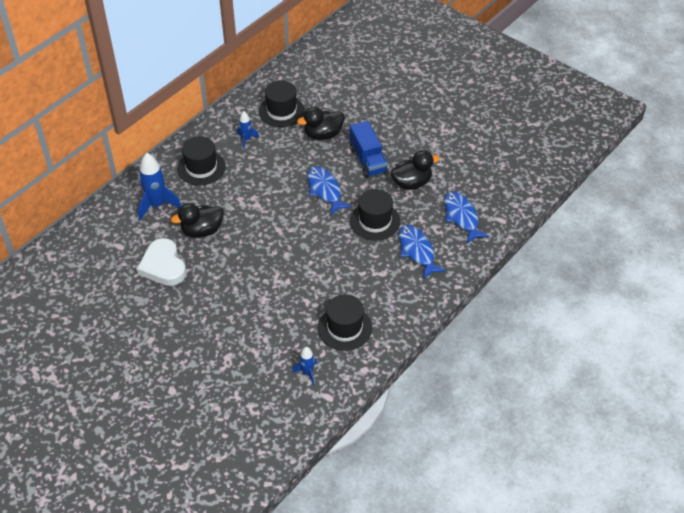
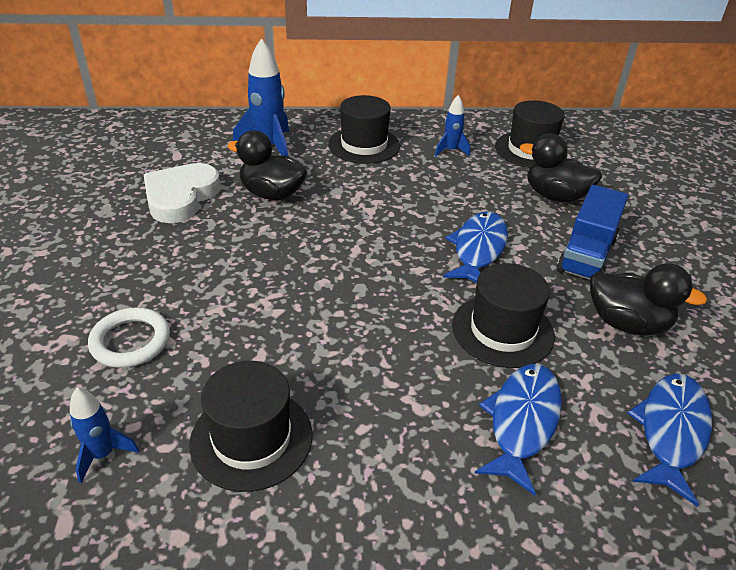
camera: 45 degrees right, 10 degrees down
(253, 336) = (130, 341): none -> white ring

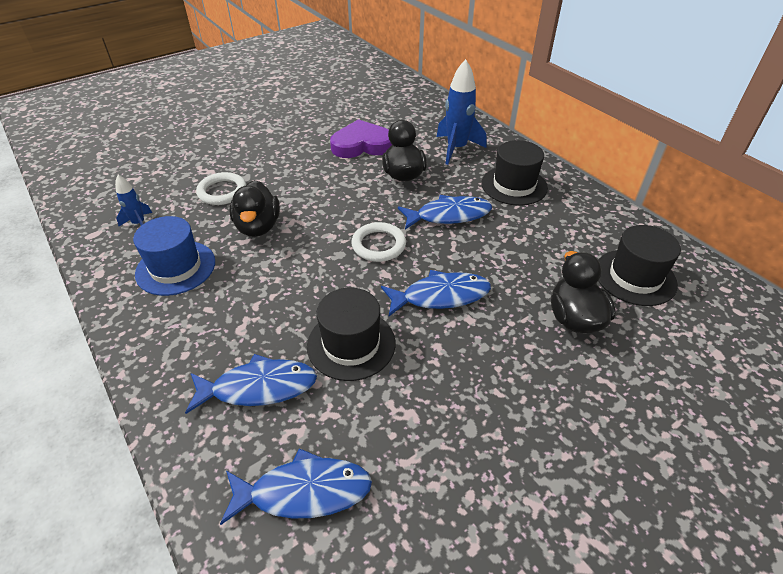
camera: 60 degrees right, 5 degrees up
(181, 197) = (362, 145): white heart -> purple heart
(251, 438) = (175, 267): black hat -> blue hat
(369, 196) = (449, 215): none -> blue fish
(371, 255) = (378, 245): none -> white ring
(451, 151) = (566, 231): blue rocket -> none
(586, 255) = (501, 368): blue truck -> none
(627, 323) = (425, 424): black duck -> black duck (258, 227)

